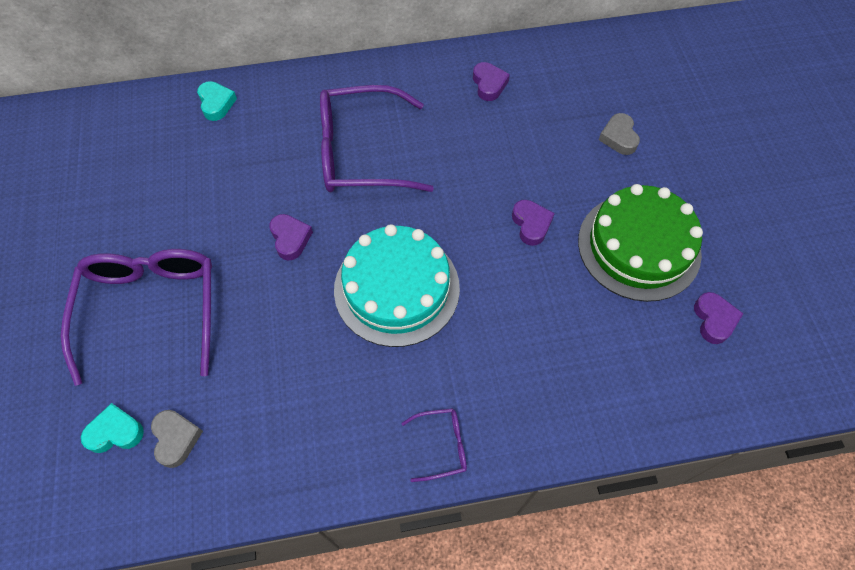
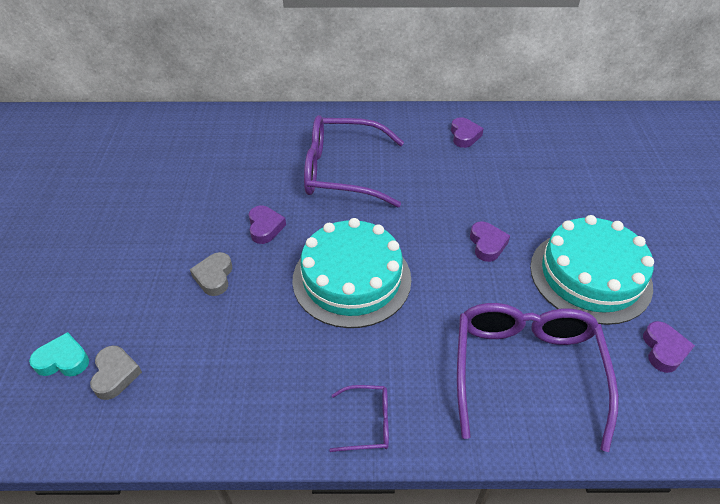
camera: 10 degrees right, 15 degrees down
(151, 309) = (128, 265): purple glasses -> purple glasses (526, 370)
(216, 103) = (230, 124): turquoise heart -> none
(619, 137) = (578, 187): grey heart -> grey heart (214, 277)
(639, 246) = (590, 276): green cake -> turquoise cake

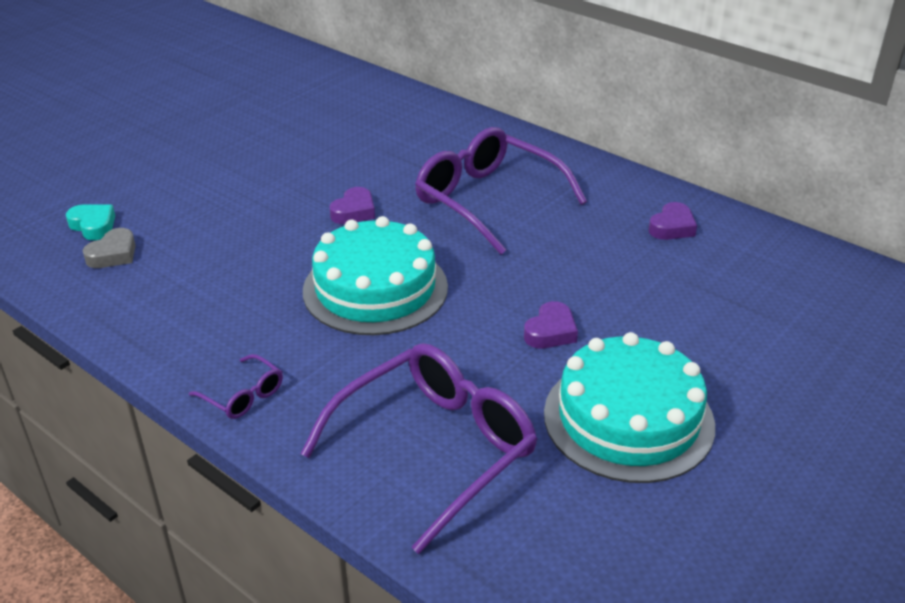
camera: 40 degrees right, 10 degrees down
(214, 277) = (264, 227): grey heart -> none
(663, 350) = (613, 526): purple heart -> none

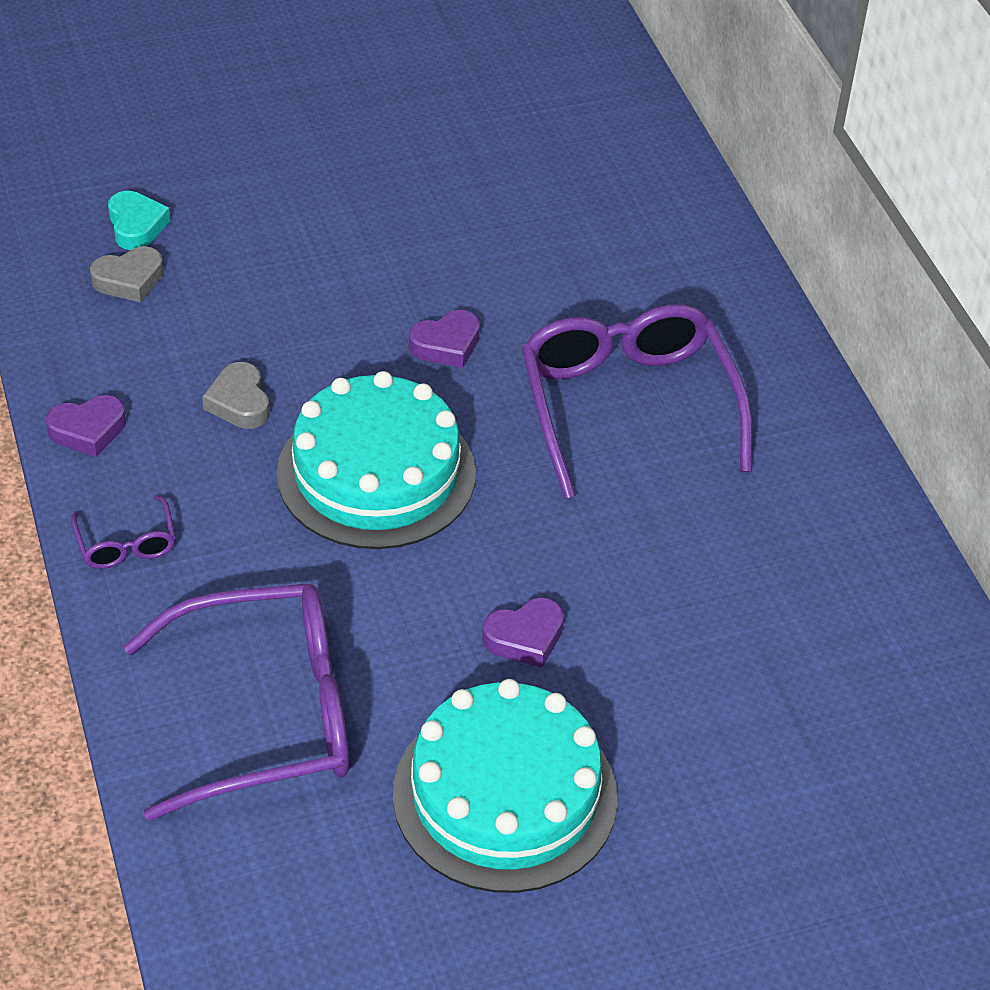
camera: 30 degrees right, 10 degrees up
(250, 288) = (239, 402): none -> grey heart
(672, 227) = (830, 566): purple heart -> purple heart (88, 430)

